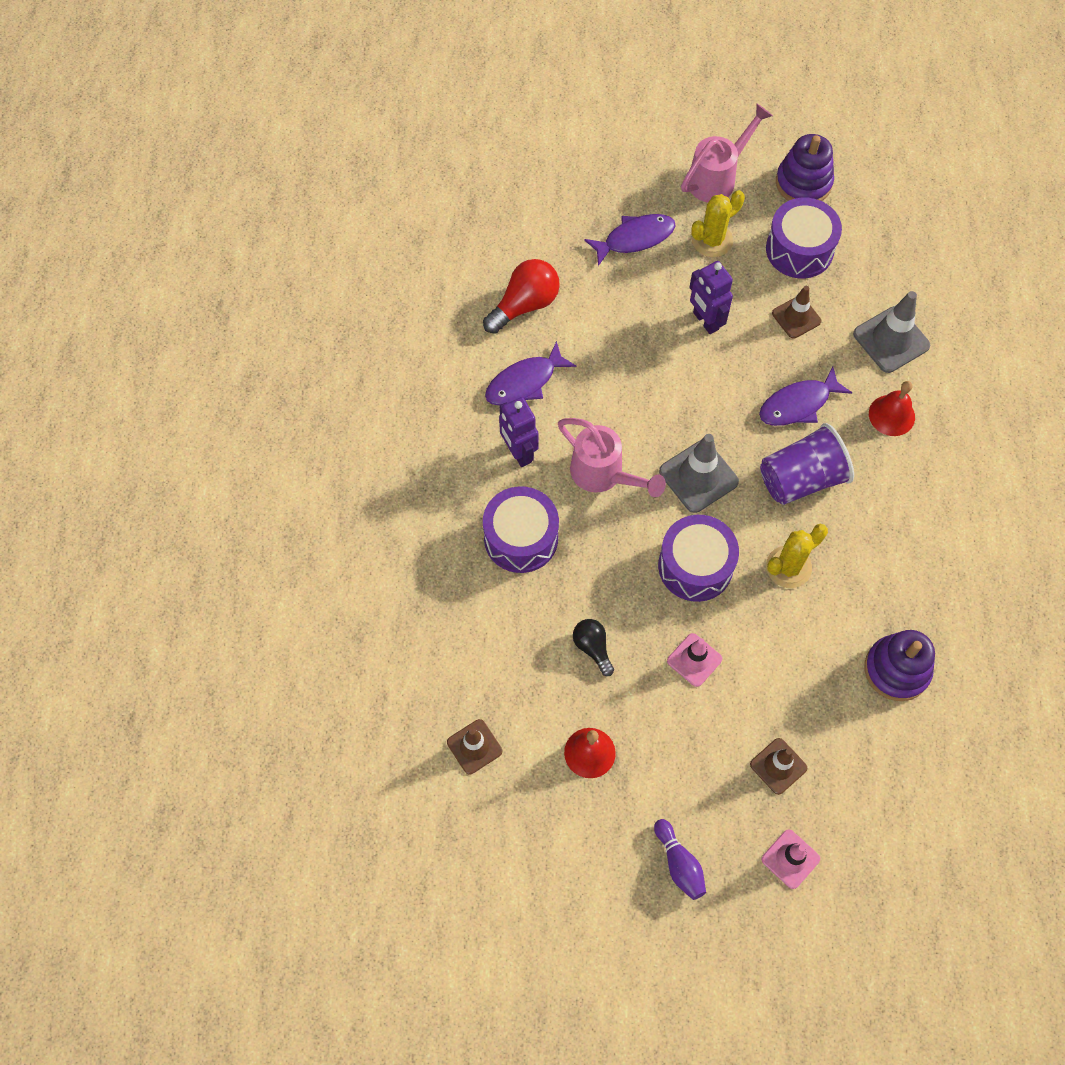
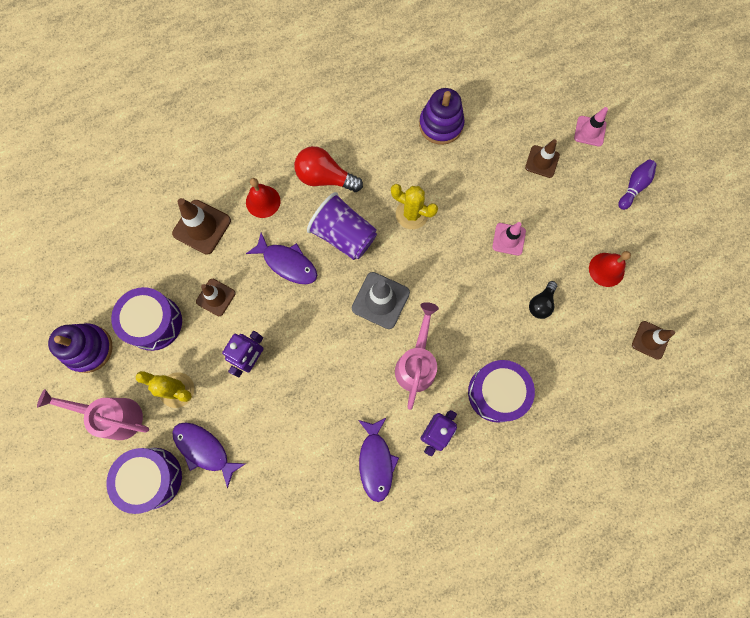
camera: 120 degrees left, 10 degrees up
(524, 305) = (310, 501): red light bulb -> red light bulb (325, 178)
(524, 382) = (376, 462): purple fish -> purple fish turned 60 degrees clockwise
(695, 566) = (446, 270): purple drum -> purple drum (152, 478)
(891, 340) = (202, 227): grey traffic cone -> brown traffic cone

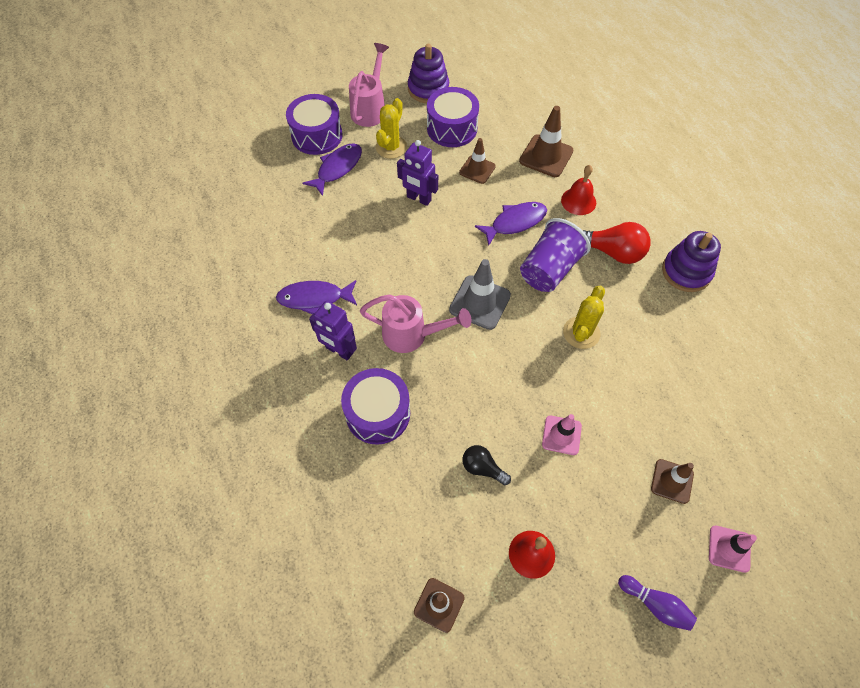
camera: 90 degrees right, 15 degrees down
(287, 263) = (515, 222): purple fish -> purple fish turned 150 degrees counterclockwise
(325, 178) = (612, 252): red light bulb -> red light bulb turned 90 degrees clockwise
(441, 125) = (699, 365): purple stacking toy -> purple stacking toy (686, 272)

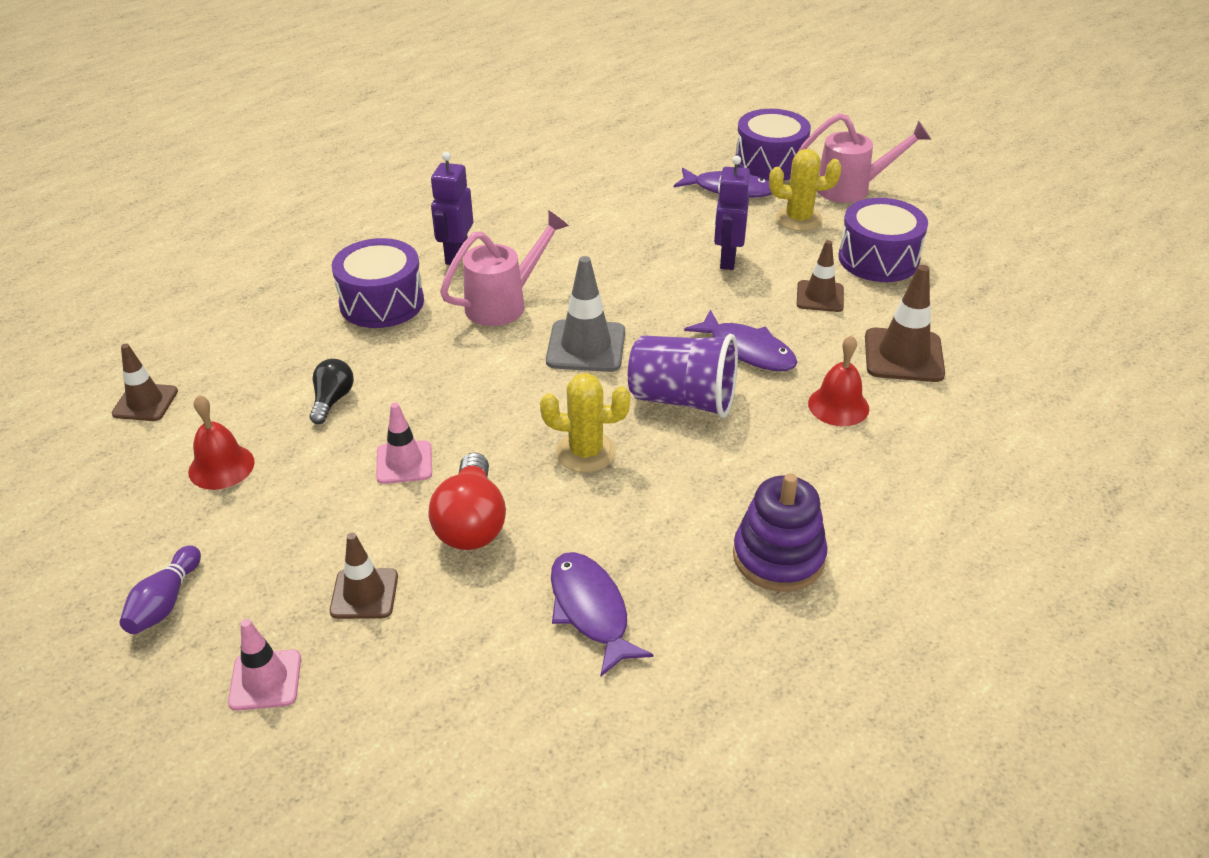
camera: 70 degrees right, 20 degrees down
(314, 298) = (521, 222): purple fish -> purple fish (591, 610)
(412, 335) = (505, 303): pink watering can -> pink watering can turned 120 degrees counterclockwise
(428, 89) = (934, 224): purple stacking toy -> none
(612, 252) = (761, 460): red light bulb -> red light bulb (471, 522)

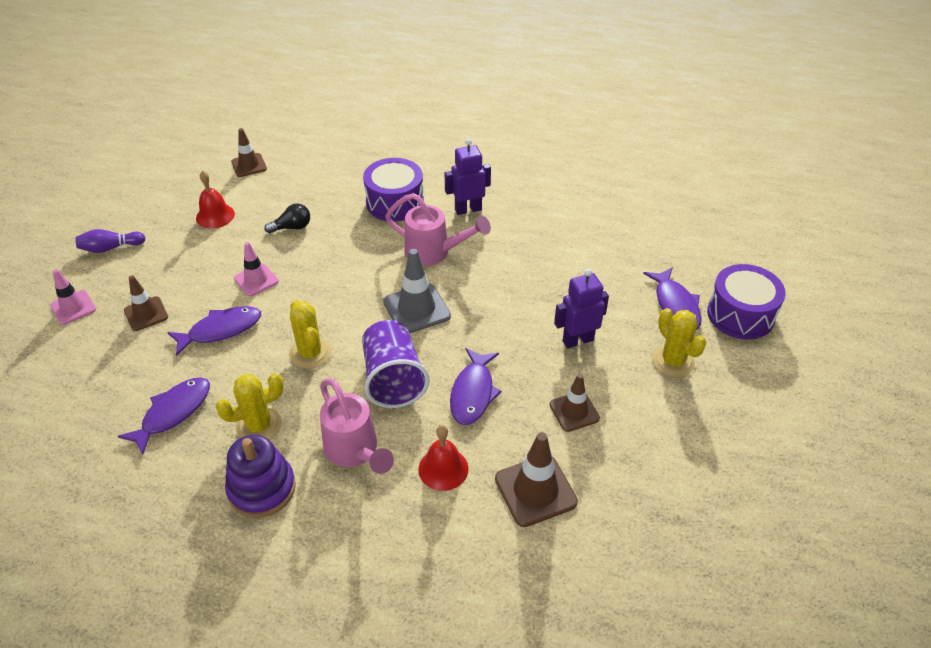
camera: 60 degrees right, 5 degrees up
(471, 522) = (221, 330): red light bulb -> purple fish
(674, 532) = (259, 425): none -> yellow cactus
(852, 188) = (754, 379): pink watering can -> pink watering can (355, 452)
(878, 259) = (660, 431): purple drum -> none

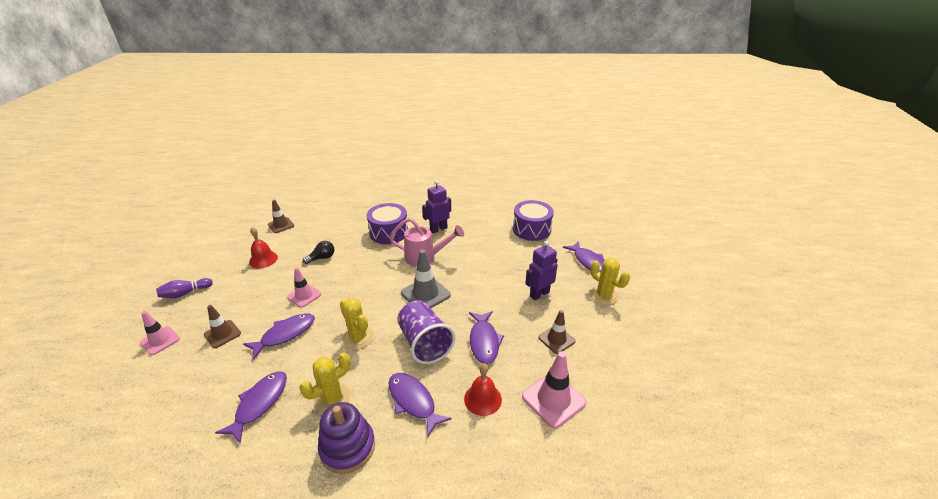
camera: 15 degrees left, 10 degrees down
(355, 452) = (413, 401): pink watering can -> purple fish
(535, 490) = (553, 399): brown traffic cone -> pink traffic cone
(740, 314) = (630, 261): purple drum -> purple drum (531, 229)

